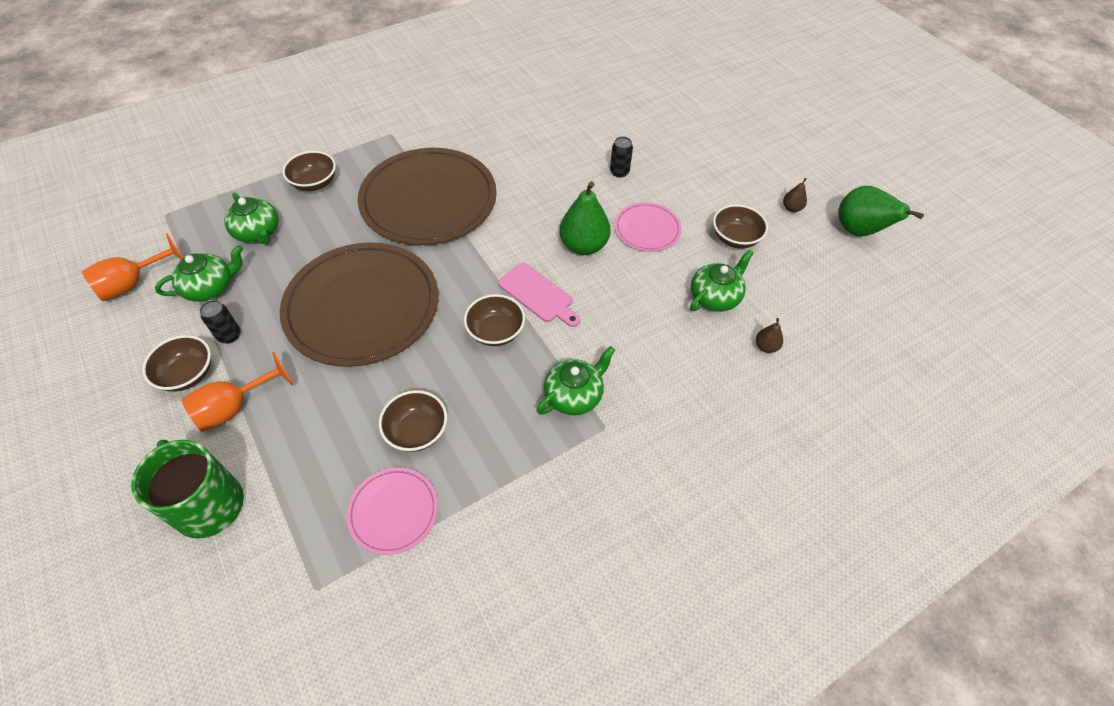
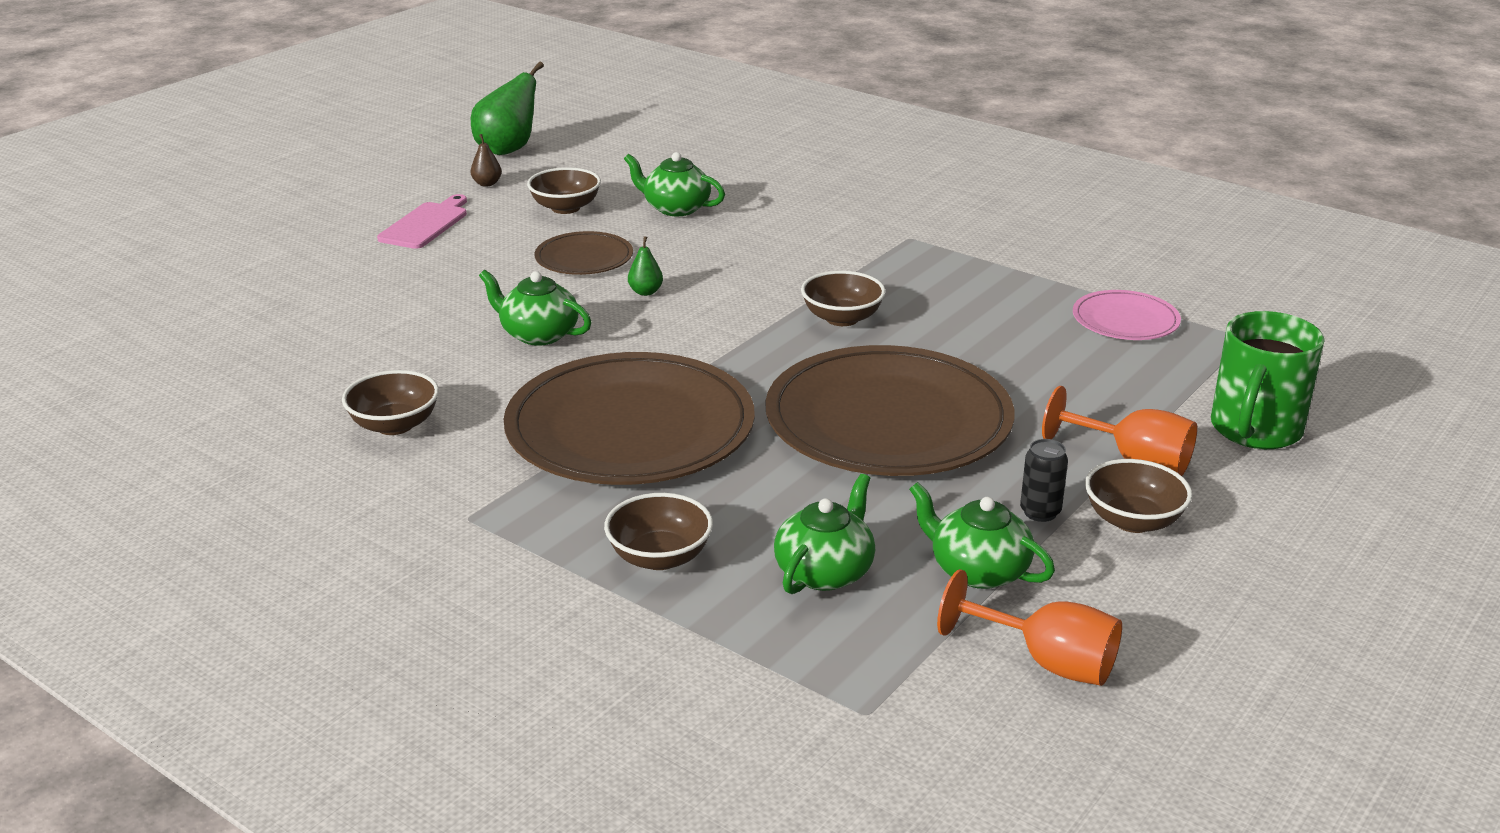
camera: 110 degrees left, 25 degrees down
(417, 431) = (1025, 332): brown bowl -> brown bowl (394, 425)
(538, 295) = (758, 305): pink cutting board -> pink cutting board (426, 224)
(574, 395) = (886, 258): green teapot -> green teapot (538, 334)
(583, 245) = (645, 292): green pear -> green pear, size x0.47
(619, 172) = (470, 293): black can -> none
(647, 229) = (584, 258): pink plate -> brown plate
(766, 346) = (728, 179): brown pear -> none

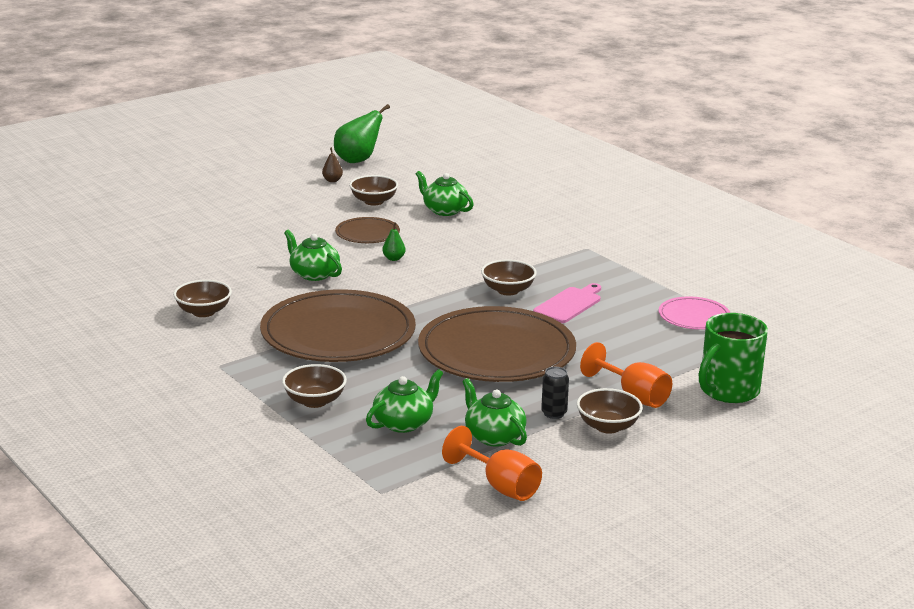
camera: 15 degrees right, 5 degrees down
(426, 224) = (281, 201): pink cutting board -> pink cutting board (569, 304)

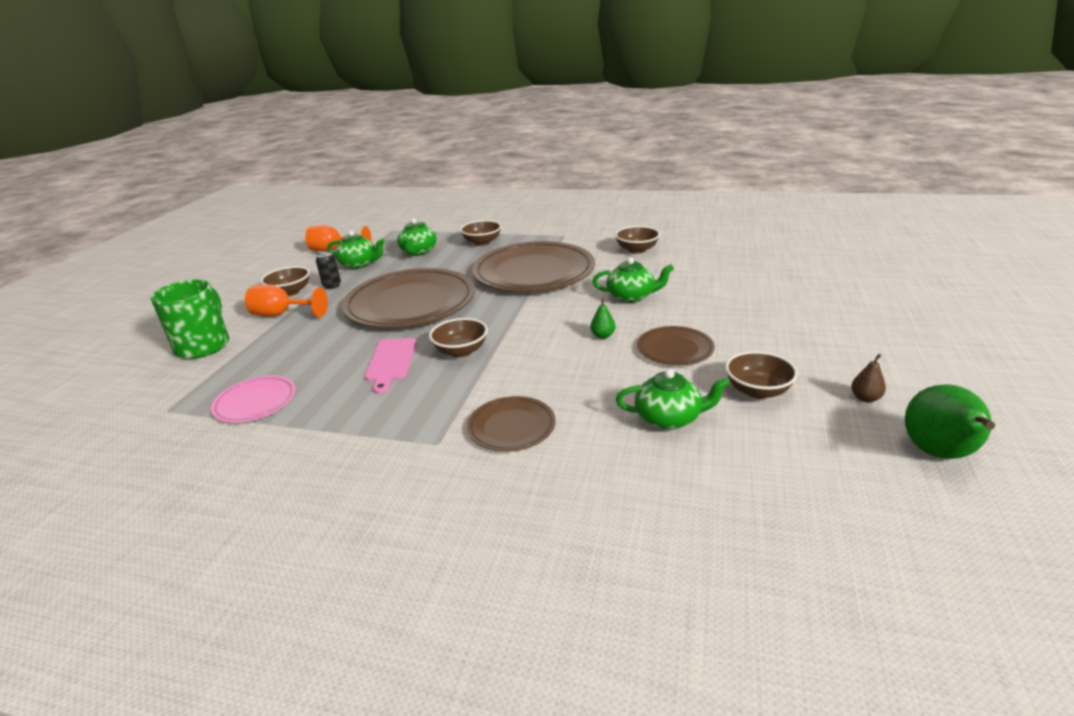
camera: 145 degrees right, 5 degrees up
(535, 239) = (511, 426): none -> brown plate

